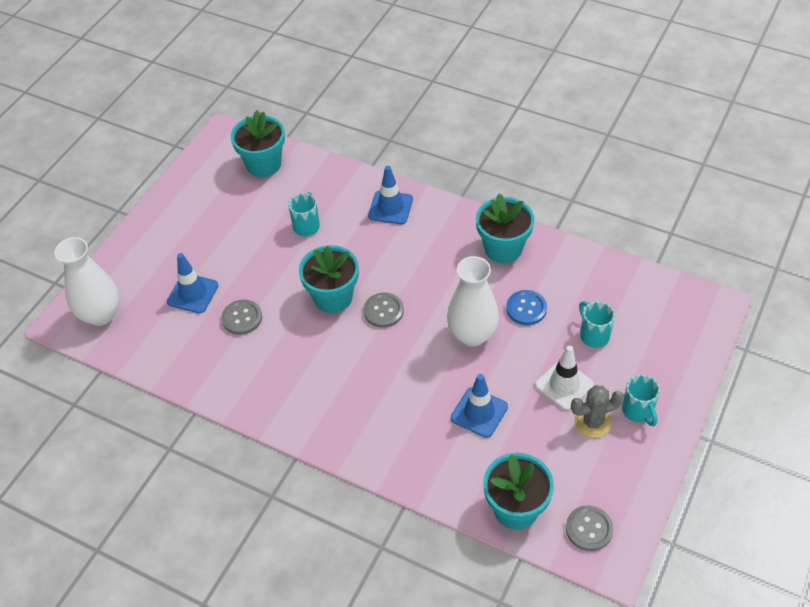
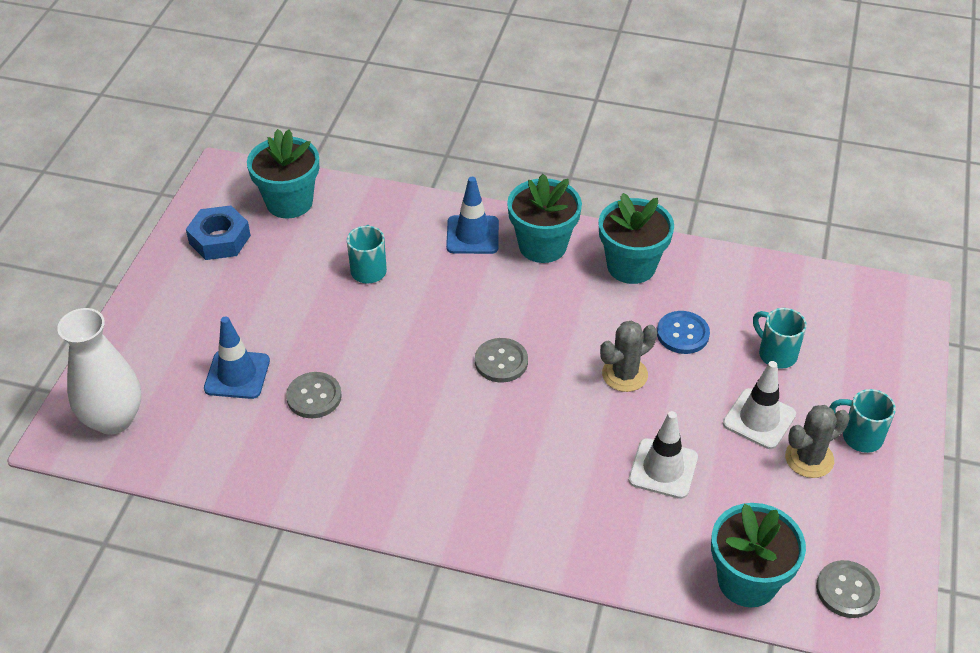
camera: 15 degrees left, 5 degrees down
(207, 187) = (219, 239): none -> blue nut
(333, 297) = (429, 354): turquoise flower pot -> turquoise flower pot (542, 246)
(472, 334) = (624, 374): white vase -> grey cactus
(479, 412) = (663, 469): blue traffic cone -> white traffic cone
(638, 411) = (860, 437): turquoise mug -> turquoise mug turned 150 degrees clockwise

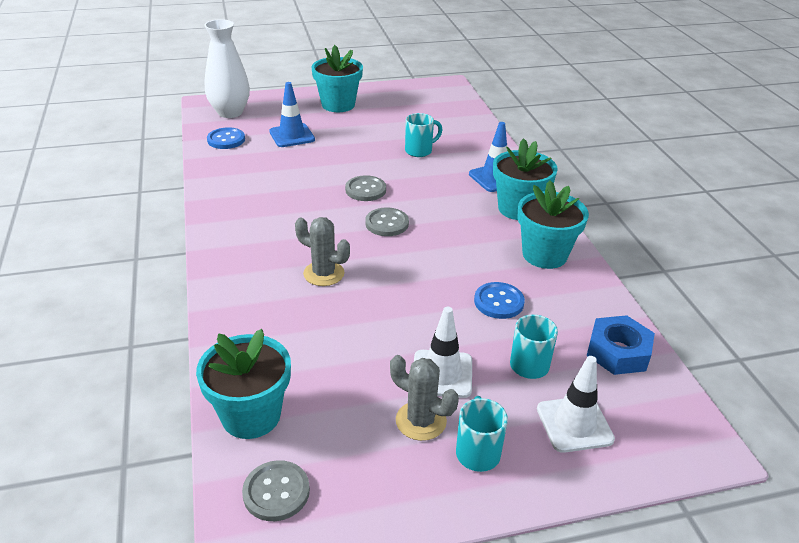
camera: 60 degrees right, 10 degrees down
(193, 447) = (226, 140): none -> blue button
(219, 239) = (393, 99): blue nut -> blue nut (618, 352)
(289, 202) = (448, 109): turquoise flower pot -> turquoise flower pot (338, 105)
(314, 396) = (295, 164): grey button -> grey button (365, 190)
(624, 374) = (425, 283): grey cactus -> grey cactus (324, 273)
(663, 469) = (342, 331): white traffic cone -> white traffic cone (574, 424)

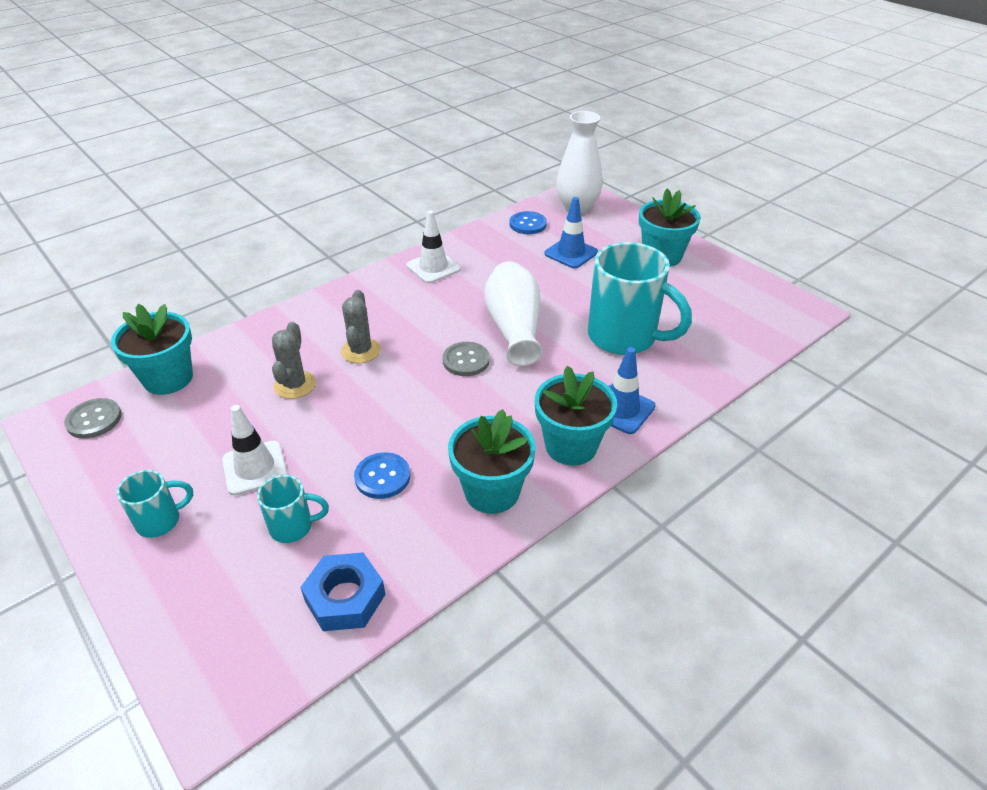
camera: 65 degrees right, 5 degrees up
(365, 190) = (514, 328): grey button -> white vase
(419, 151) = (624, 337): turquoise mug -> turquoise mug, size x2.06
(421, 421) = (189, 473): grey cactus -> grey cactus (295, 385)
(574, 424) = (217, 583): white traffic cone -> white traffic cone (433, 267)

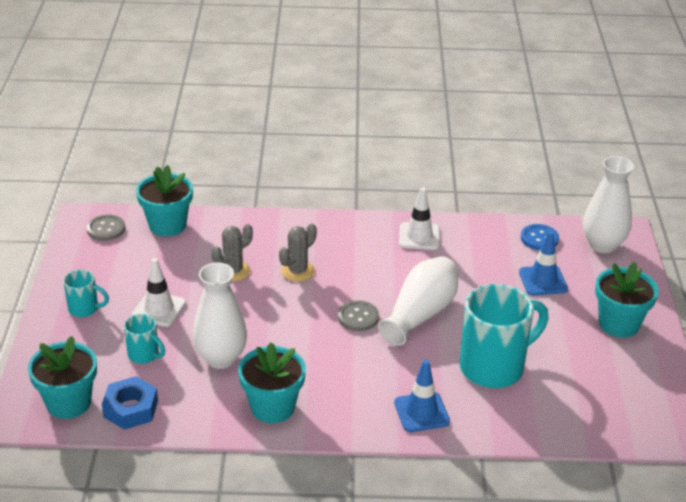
camera: 40 degrees right, 5 degrees down
(382, 477) = (221, 358): blue button -> white vase
(571, 446) = (356, 413): turquoise flower pot -> turquoise flower pot (68, 403)
(624, 337) = (494, 367): turquoise mug -> turquoise mug turned 105 degrees counterclockwise

